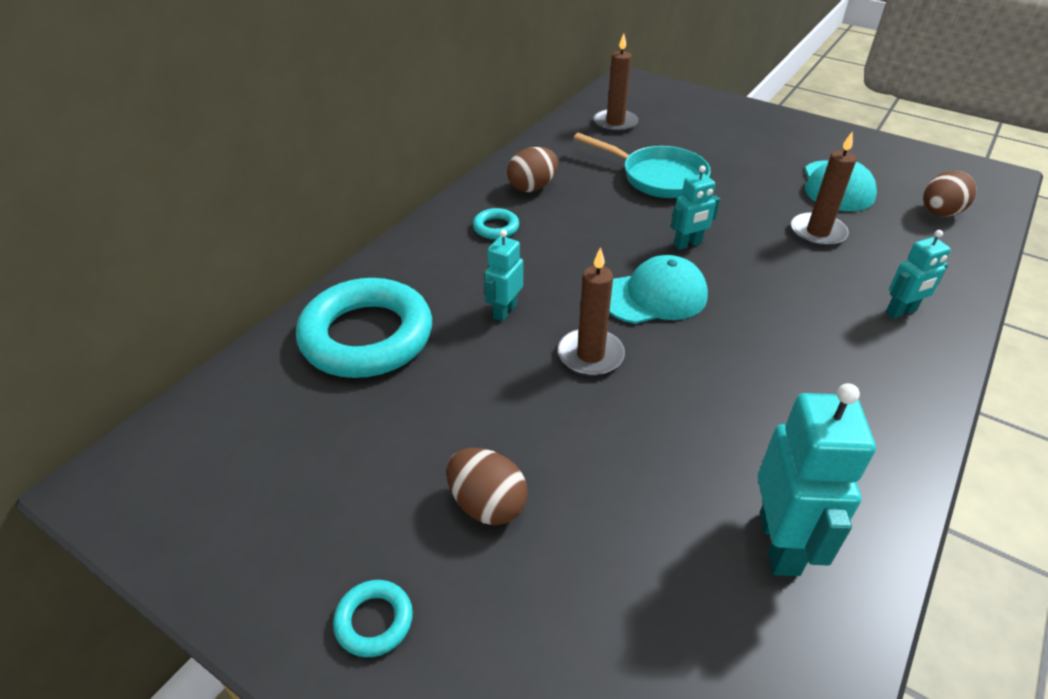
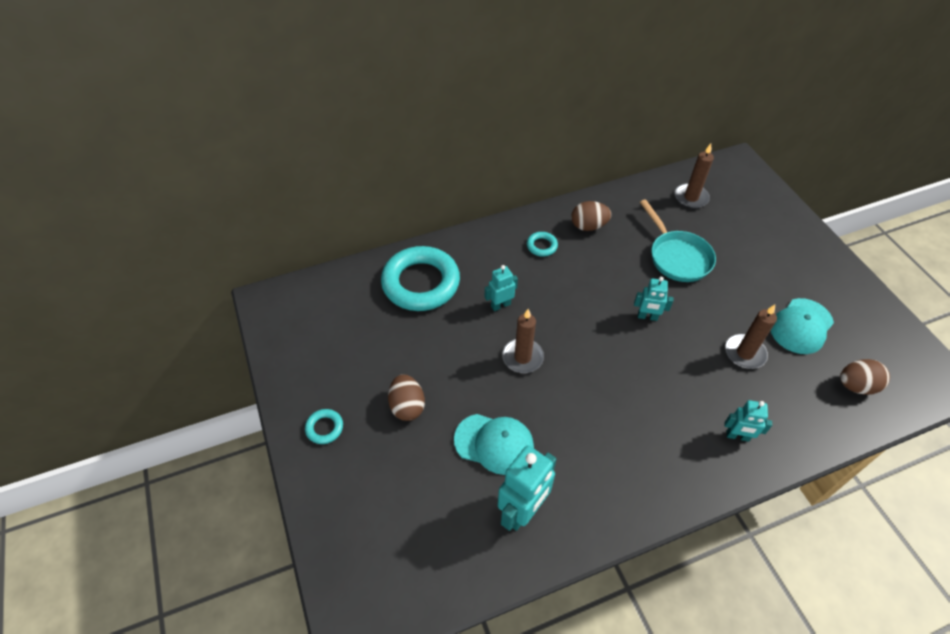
camera: 35 degrees right, 10 degrees up
(654, 296) = (592, 341): turquoise cap -> turquoise cap (494, 443)

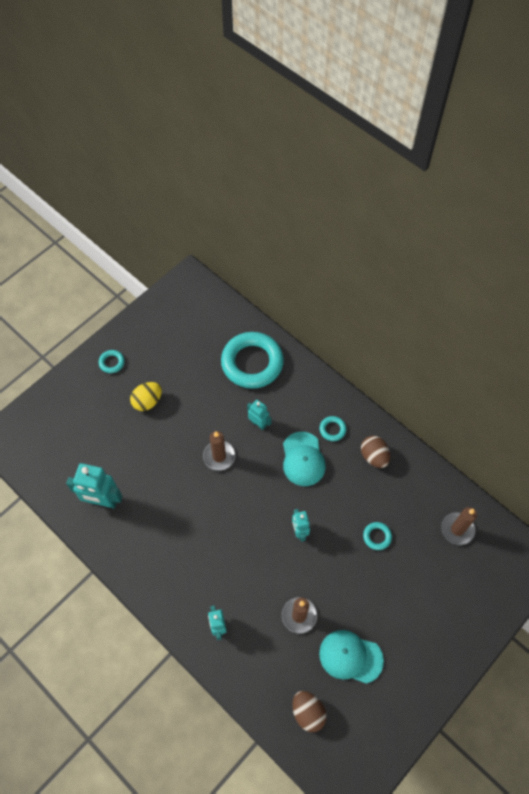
camera: 65 degrees right, 10 degrees up
(407, 406) = (147, 401): brown egg -> yellow egg
(494, 443) = (143, 465): turquoise cap -> turquoise cap (303, 459)
(677, 257) = (377, 536): turquoise pan -> turquoise ring

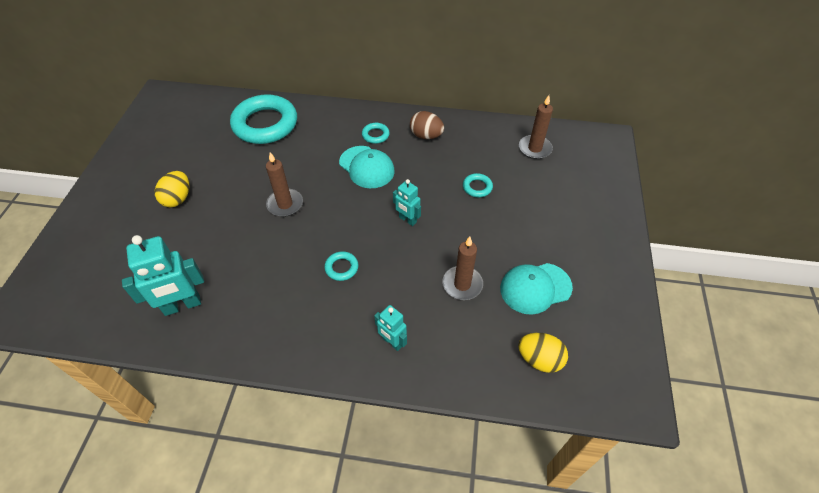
camera: 35 degrees left, 10 degrees down
(112, 362) = (116, 187): turquoise ring -> turquoise ring (341, 268)
(258, 423) = (305, 162): turquoise robot -> none
(308, 712) = (539, 359): brown egg -> yellow egg

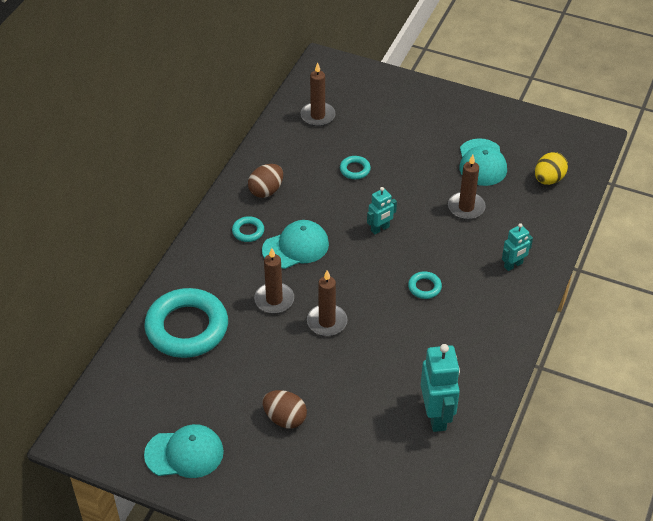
camera: 75 degrees left, 5 degrees down
(144, 150) = (184, 453): none -> turquoise cap
(178, 199) = (285, 418): yellow egg -> brown egg
(303, 166) = (274, 300): none -> brown candle

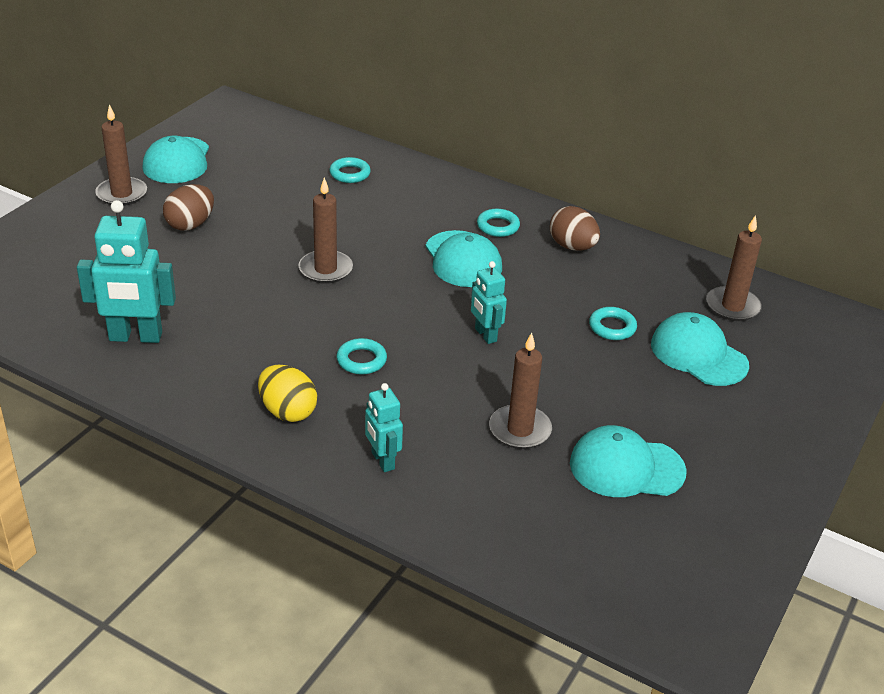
camera: 95 degrees right, 10 degrees down
(187, 328) = (350, 174): turquoise ring -> turquoise ring, size x0.42
(274, 300) = (375, 234): brown candle -> brown candle (122, 194)
(371, 132) = (698, 354): none -> turquoise cap
(548, 179) = (580, 548): yellow egg -> yellow egg (287, 411)

